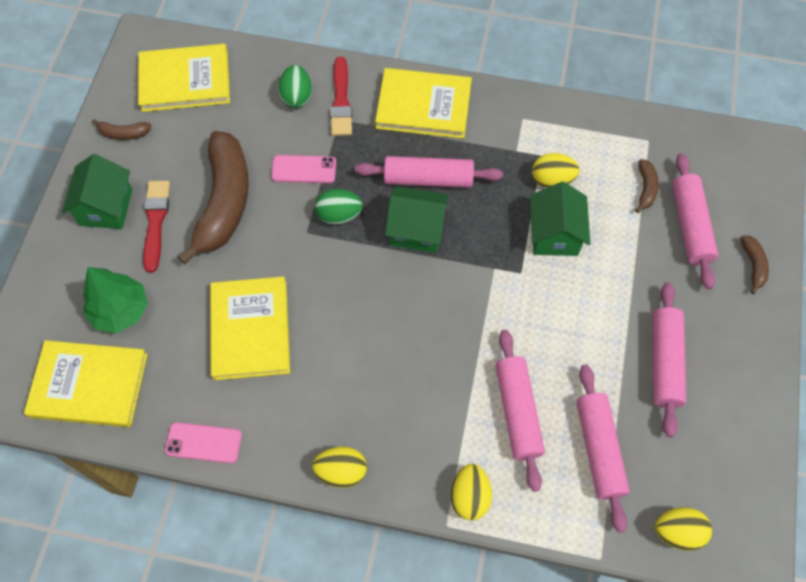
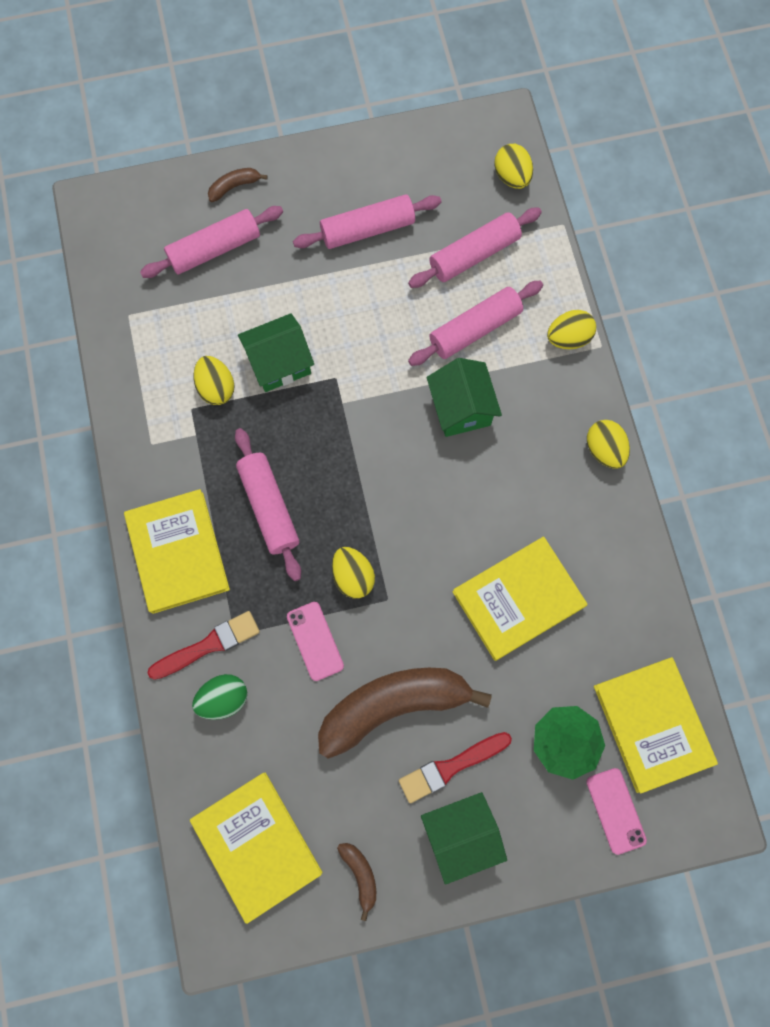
camera: 115 degrees left, 10 degrees up
(203, 442) = (645, 582): pink phone -> pink phone (615, 810)
(339, 215) = (353, 576): green egg -> yellow egg
(416, 230) = (334, 492): green house -> green house (461, 408)
(645, 188) = (189, 300): brown banana -> none

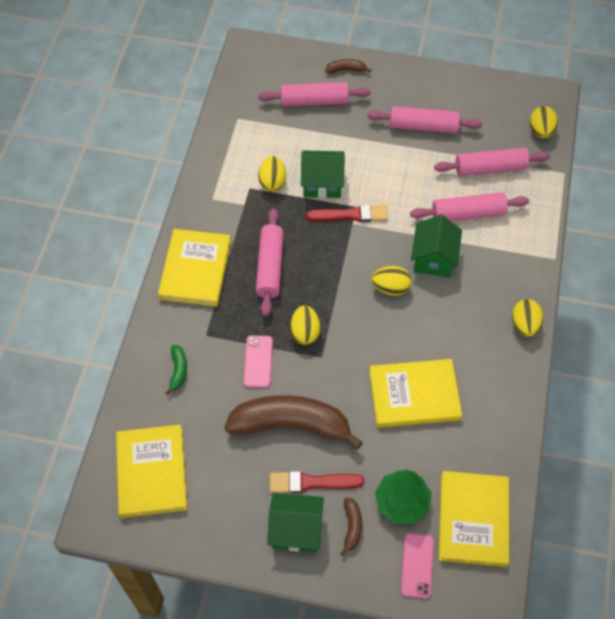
camera: 25 degrees right, 15 degrees down
(208, 645) = (185, 334): red brush -> red brush (351, 215)
(224, 698) = (178, 371): green egg -> green banana
(360, 875) = (212, 524): brown banana -> brown banana (352, 527)
(568, 338) = (533, 244): yellow egg -> yellow egg (390, 288)

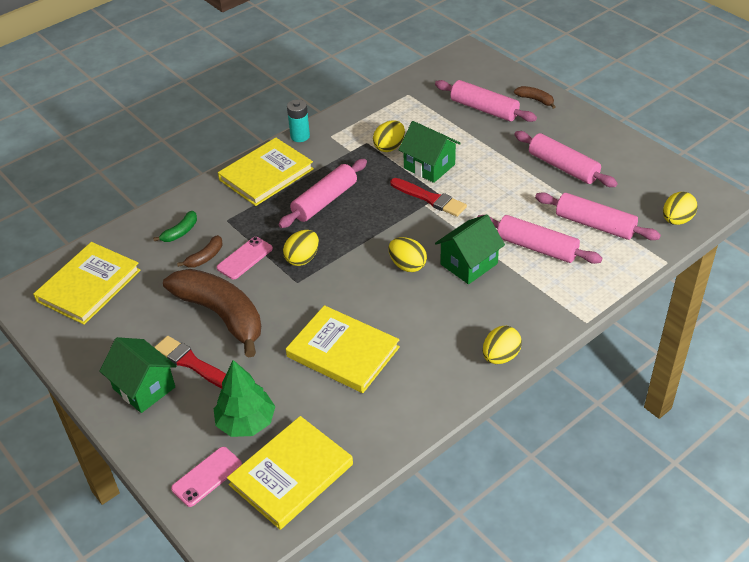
camera: 40 degrees right, 15 degrees down
(186, 213) = (300, 136): none -> turquoise battery
(352, 527) = (187, 414): brown banana -> brown banana (205, 257)

